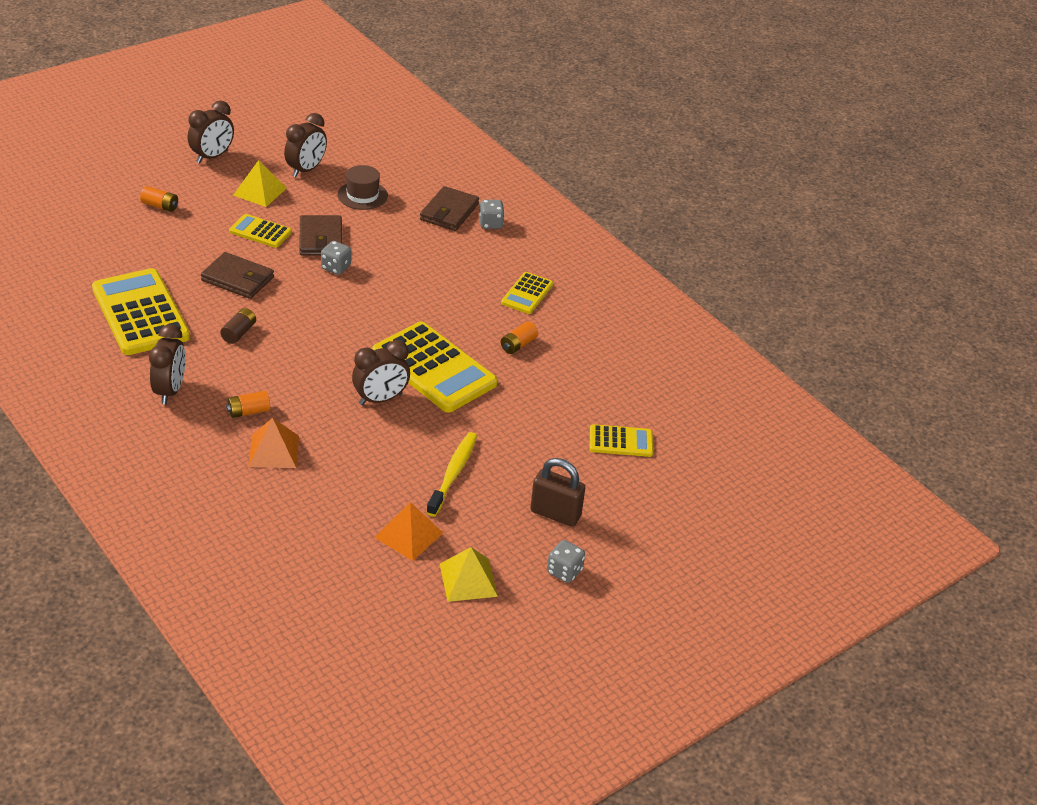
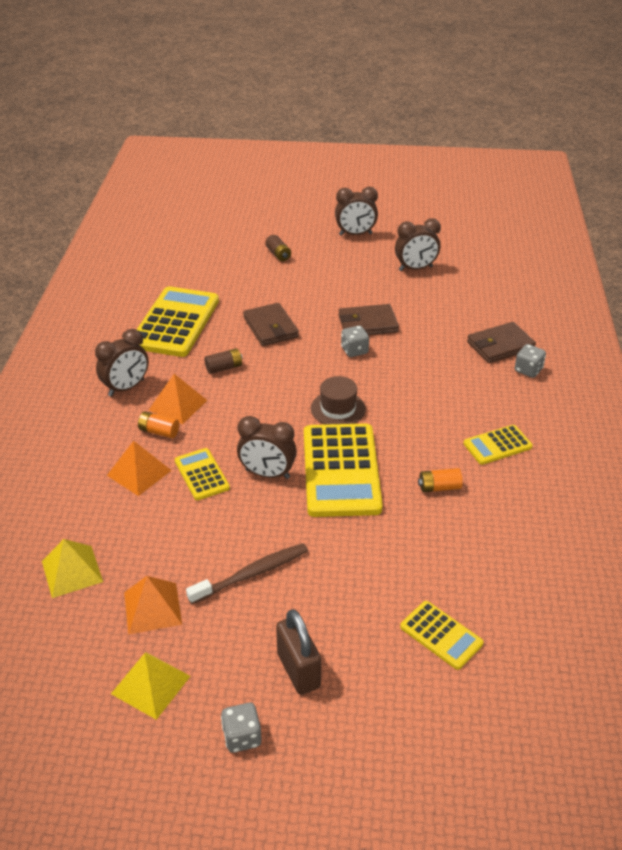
camera: 45 degrees right, 0 degrees up
(160, 206) = (278, 254): orange battery -> brown battery
(237, 382) = (178, 405): none -> orange pyramid
(259, 191) = (361, 271): yellow pyramid -> yellow pyramid (72, 571)
(260, 232) = (328, 300): yellow calculator -> yellow calculator (201, 474)
(321, 239) = (368, 324): brown wallet -> brown wallet turned 45 degrees clockwise
(362, 195) = (439, 304): brown hat -> brown hat (338, 409)
(453, 473) = (252, 574): yellow toothbrush -> brown toothbrush

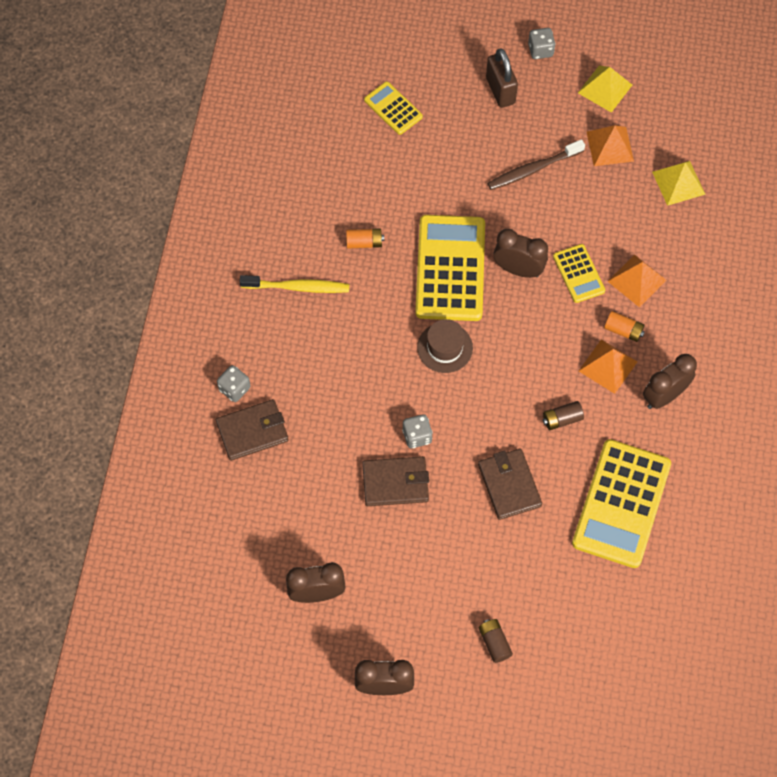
camera: 175 degrees left, 25 degrees up
(497, 445) = (298, 287): yellow calculator -> yellow toothbrush

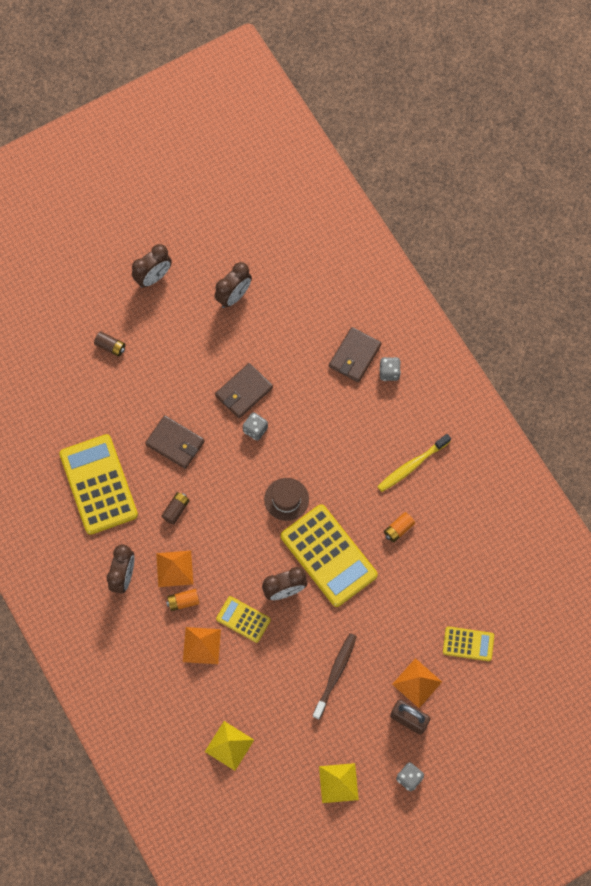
camera: 140 degrees right, 5 degrees up
(610, 146) = (298, 736): orange pyramid -> orange pyramid (417, 683)

